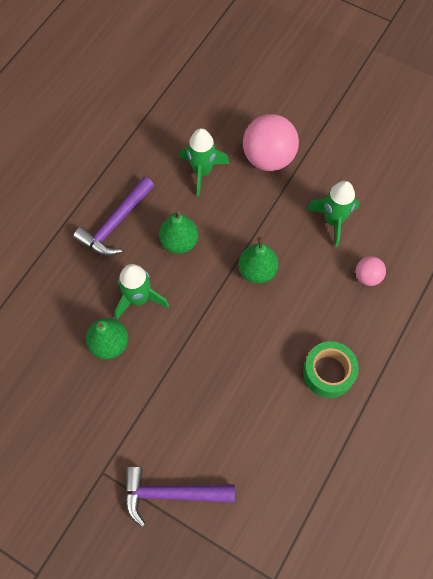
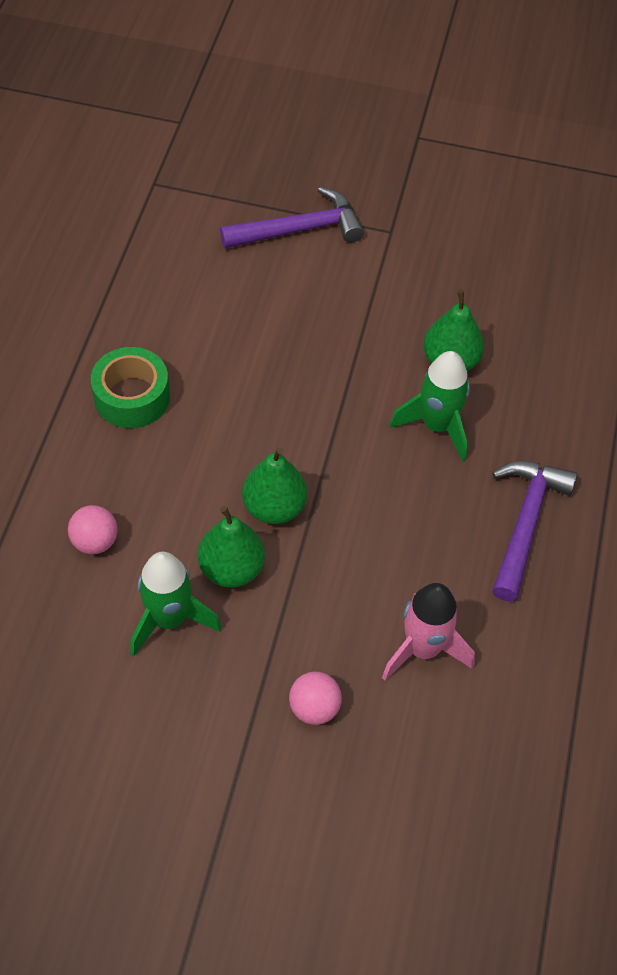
camera: 160 degrees right, 10 degrees down
(179, 242) = (412, 520): green pear -> green pear (231, 569)
(202, 172) = (423, 649): green rocket -> pink rocket
(268, 158) = (314, 708): pink ball -> pink ball, size x0.50

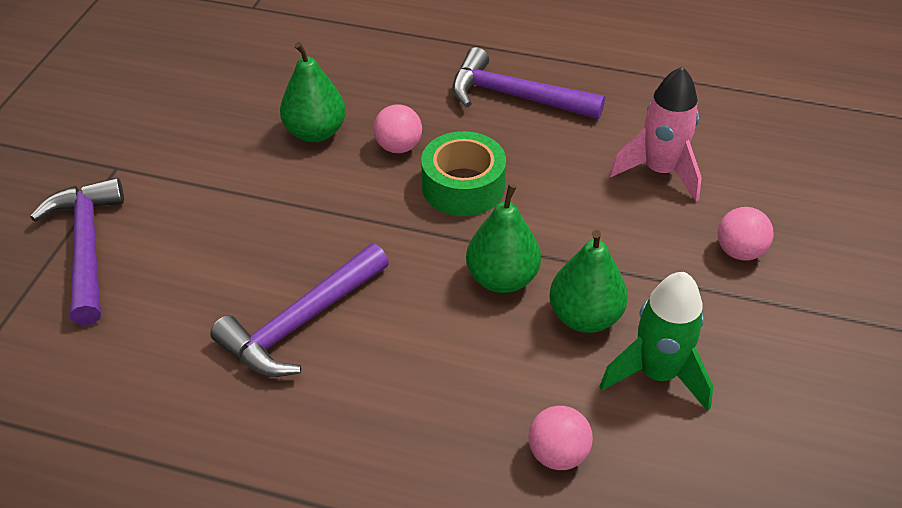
camera: 85 degrees left, 10 degrees down
(132, 397) = (332, 421): green tape -> green tape (463, 186)
(224, 370) = (300, 323): none -> purple hammer
(437, 426) = (398, 147): green rocket -> pink ball

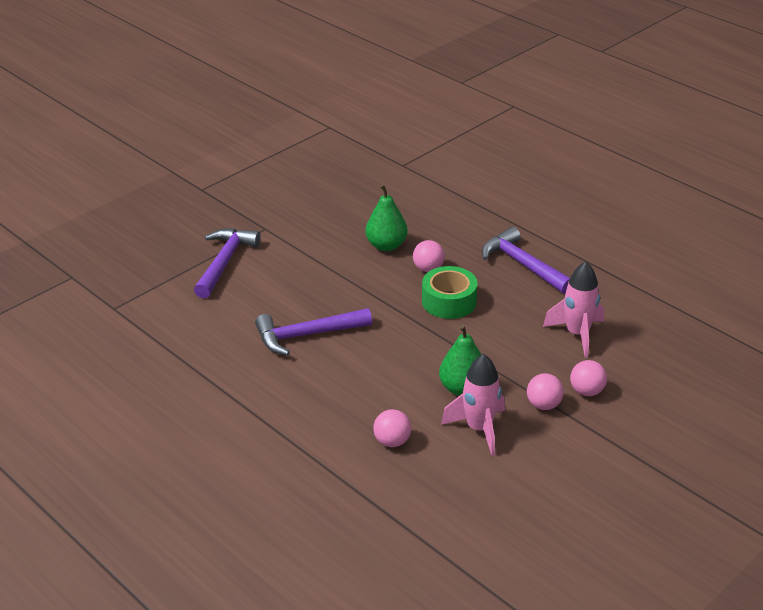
camera: 30 degrees right, 10 degrees down
(502, 278) = (432, 354): green pear -> none
(657, 374) = (479, 429): green rocket -> pink rocket
(706, 296) = (543, 405): none -> pink ball

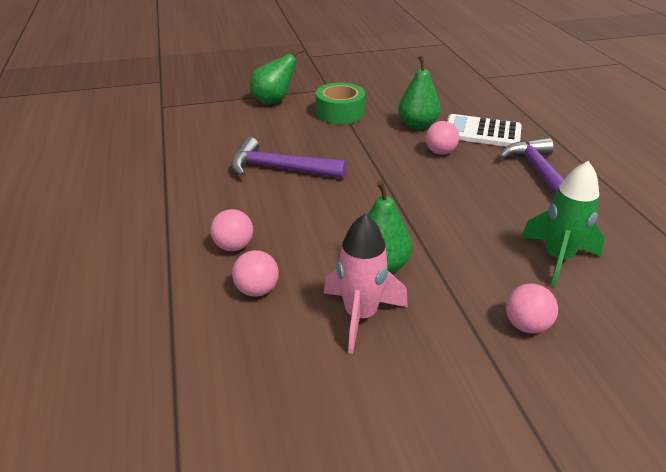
camera: 30 degrees right, 0 degrees up
(224, 262) = (274, 101): purple hammer -> green pear
(447, 234) = (482, 132): none -> white calculator
(449, 301) = (437, 183): green tape -> green tape (340, 112)
(543, 405) = (459, 319): pink ball -> pink ball (234, 246)
(577, 334) = (557, 258): pink rocket -> green rocket

